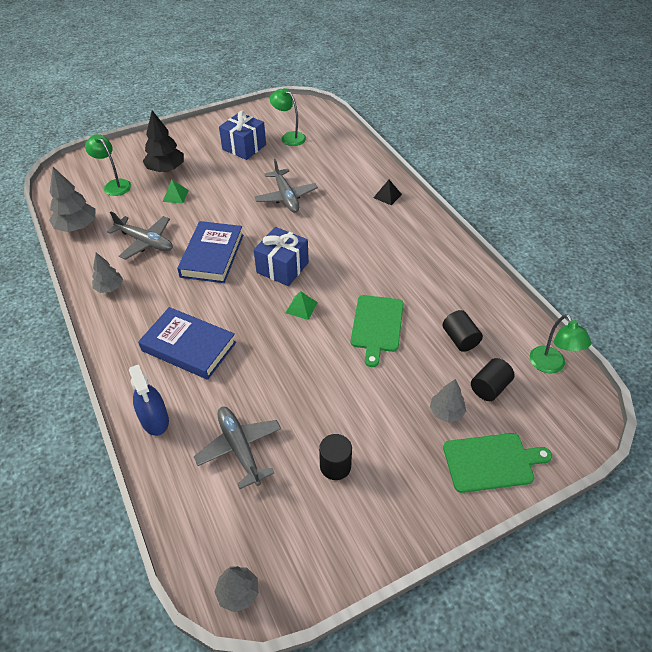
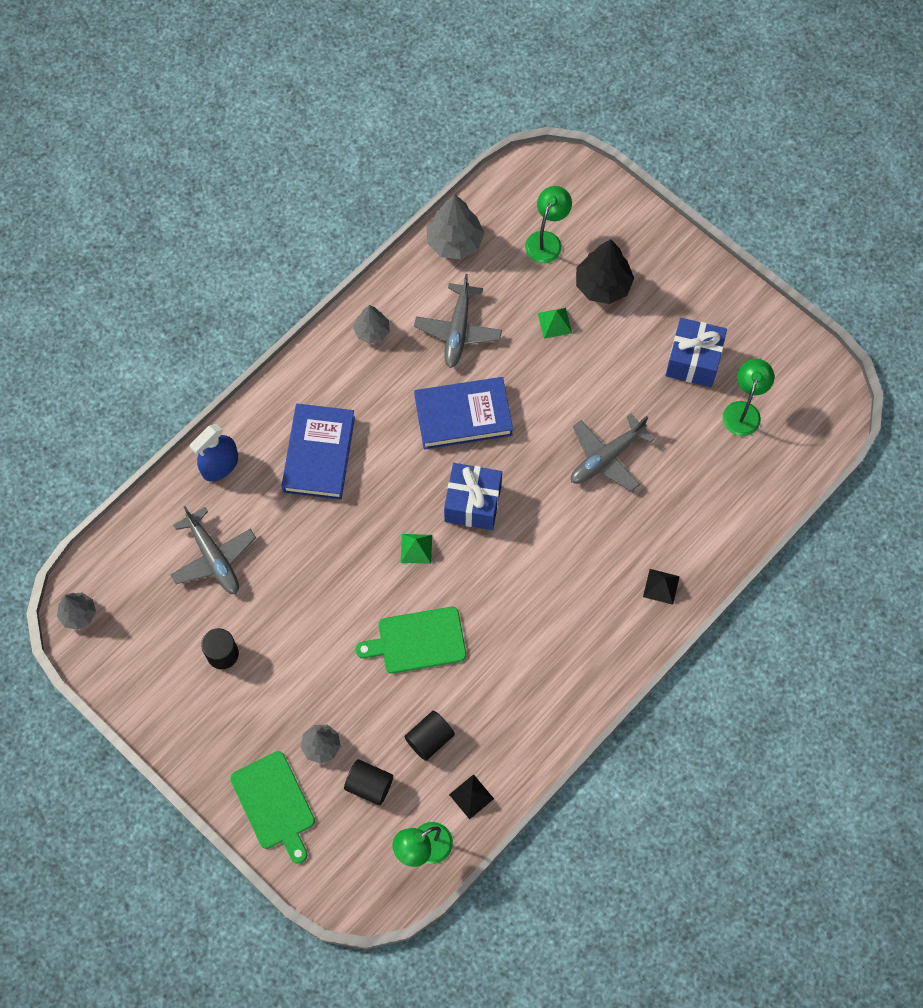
camera: 70 degrees right, 20 degrees up
(239, 448) = (214, 557): grey plane -> grey plane turned 105 degrees clockwise
(513, 326) = (471, 796): none -> black pyramid

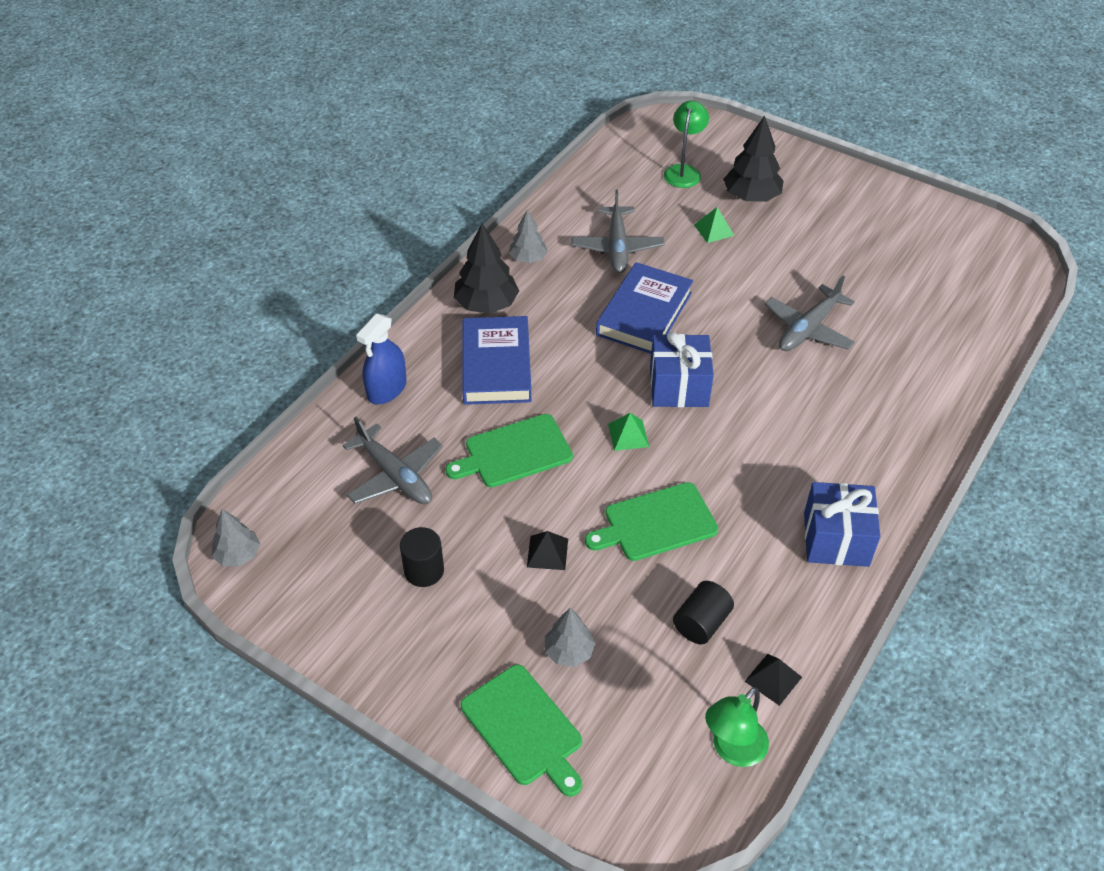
camera: 10 degrees left, 20 degrees down
(316, 550) = (514, 452): none -> green cutting board
(323, 382) = (486, 304): none -> black tree
(369, 785) = (641, 686): black cylinder -> none
(454, 242) = (592, 182): grey tree -> none
(463, 416) = (644, 314): blue book -> blue book turned 45 degrees counterclockwise
(661, 586) = (913, 432): black pyramid -> black pyramid (547, 552)
(693, 361) = (864, 242): blue gift -> blue gift (836, 539)
(743, 411) = (932, 274): green lamp -> none

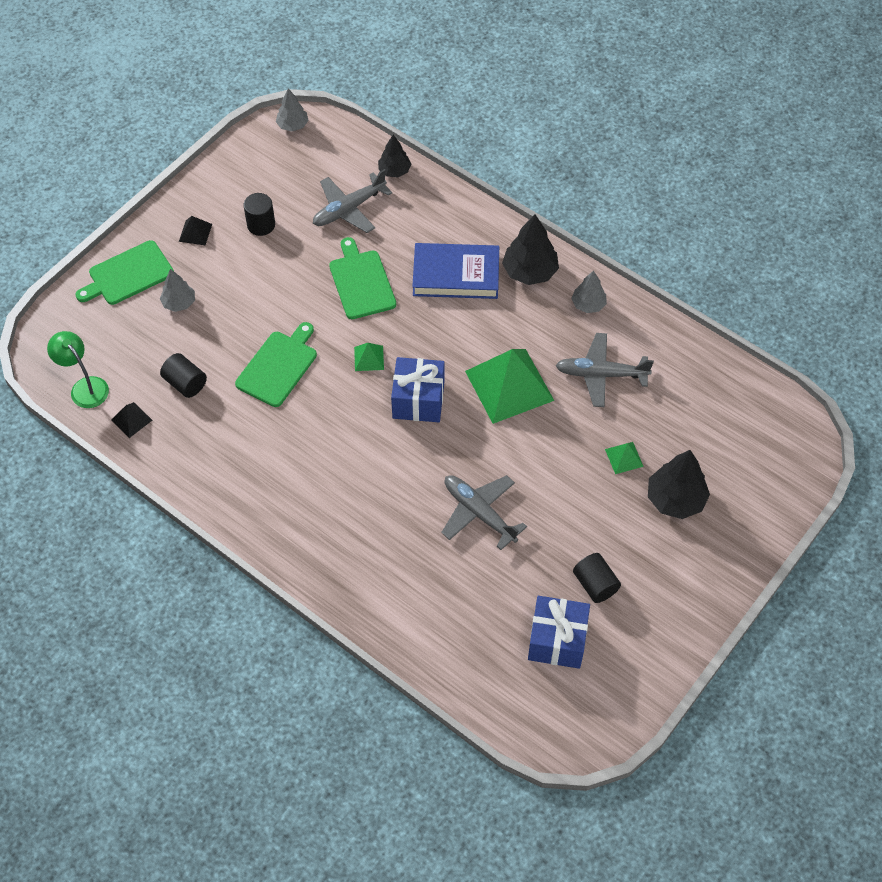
camera: 95 degrees right, 10 degrees up
(330, 434) = (394, 171): none -> black tree
(387, 389) = (437, 204): blue spray bottle -> none
(547, 552) = (263, 296): black pyramid -> black pyramid (195, 232)
(644, 314) = (509, 385): blue book -> green pyramid
(656, 523) = (278, 366): green cutting board -> green cutting board turned 45 degrees clockwise
(683, 171) = (718, 444): green lamp -> none
(836, 539) = (242, 485): blue gift -> blue gift (557, 640)
(860, 246) = (595, 584): none -> black cylinder

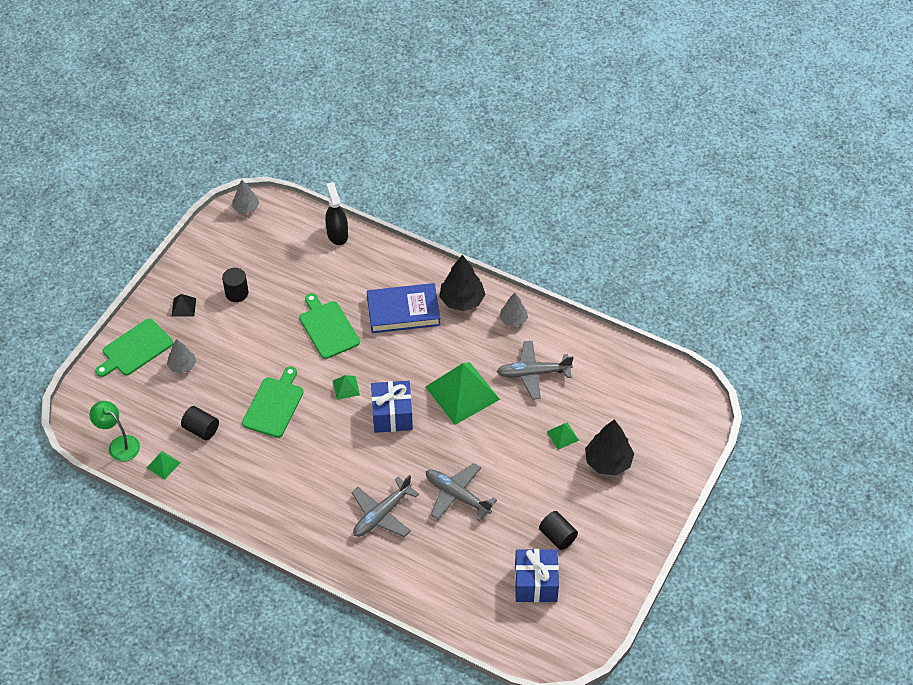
camera: 10 degrees left, 5 degrees down
(131, 420) = (163, 465): black pyramid -> green pyramid
(349, 209) = (306, 270): grey plane -> grey plane (382, 514)
(394, 171) = (337, 234): black tree -> black spray bottle

